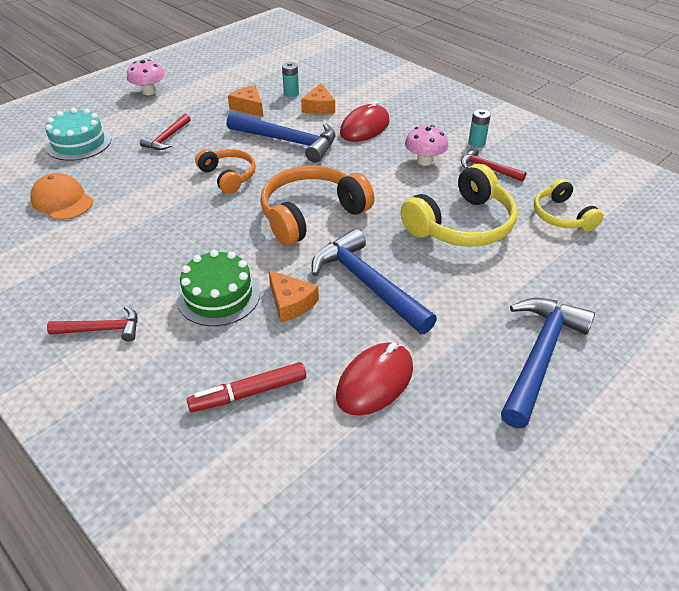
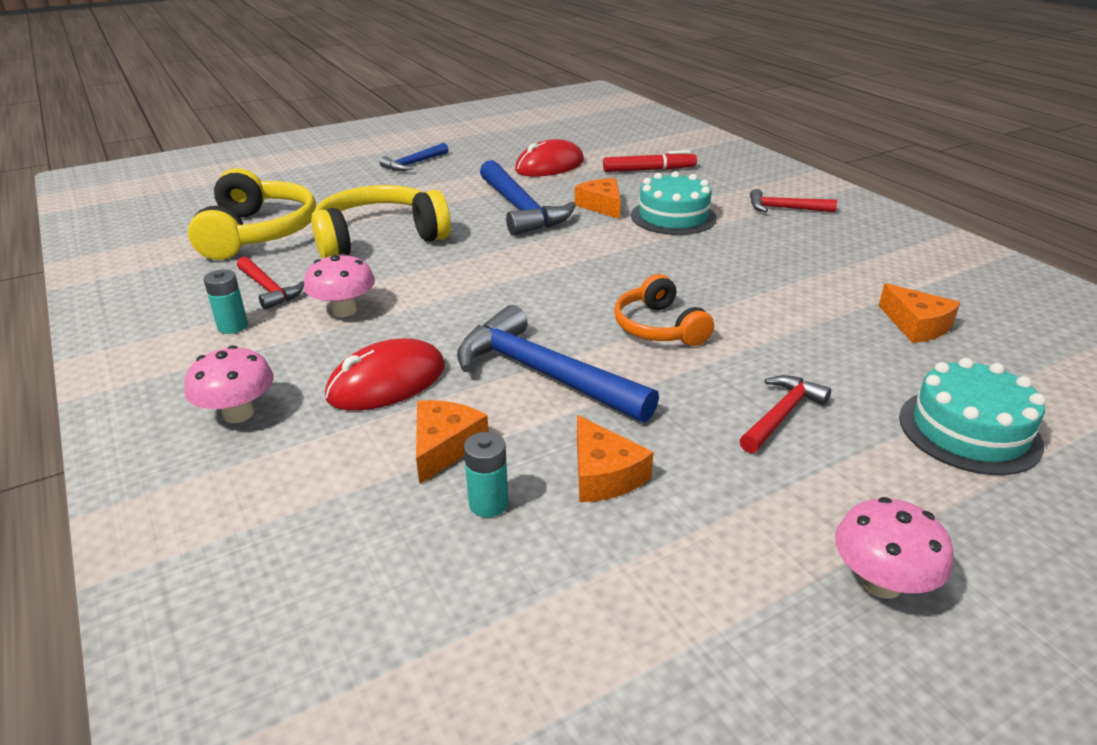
camera: 165 degrees left, 10 degrees down
(62, 201) = (916, 325): orange cap -> orange cheese
(218, 296) = (673, 217): green cake -> turquoise cake
(311, 215) = (550, 267): orange headphones -> none
(419, 107) = (238, 413): none -> pink mushroom
(539, 356) = (413, 164): blue hammer -> blue hammer, size x0.55
(562, 216) = (258, 233): yellow headphones -> yellow headphones, size x1.66

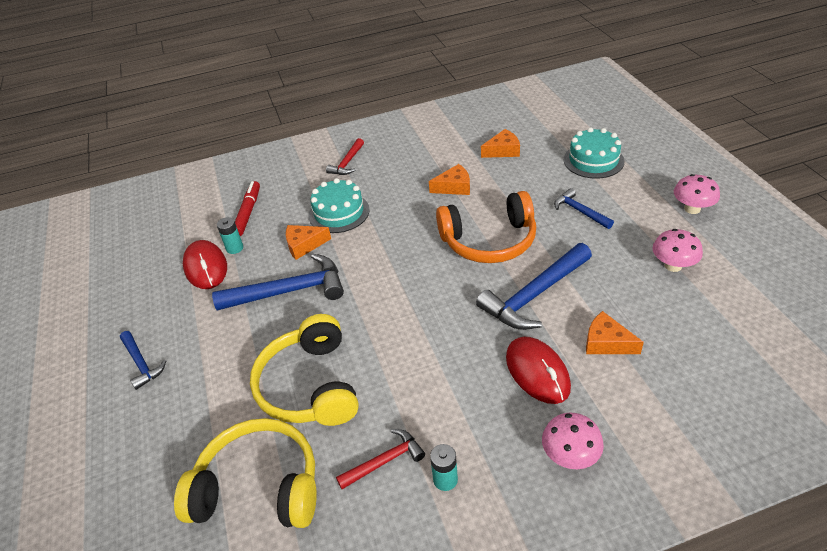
camera: 75 degrees left, 10 degrees up
(344, 310) = (435, 402): pink mushroom -> pink mushroom (673, 265)
(488, 503) = (654, 325): turquoise battery -> turquoise battery (234, 248)
(604, 474) = (629, 279): orange cheese -> orange cheese (454, 187)
(659, 327) = (489, 241): orange headphones -> orange headphones, size x1.66
(781, 415) = (579, 211): red hammer -> blue hammer

